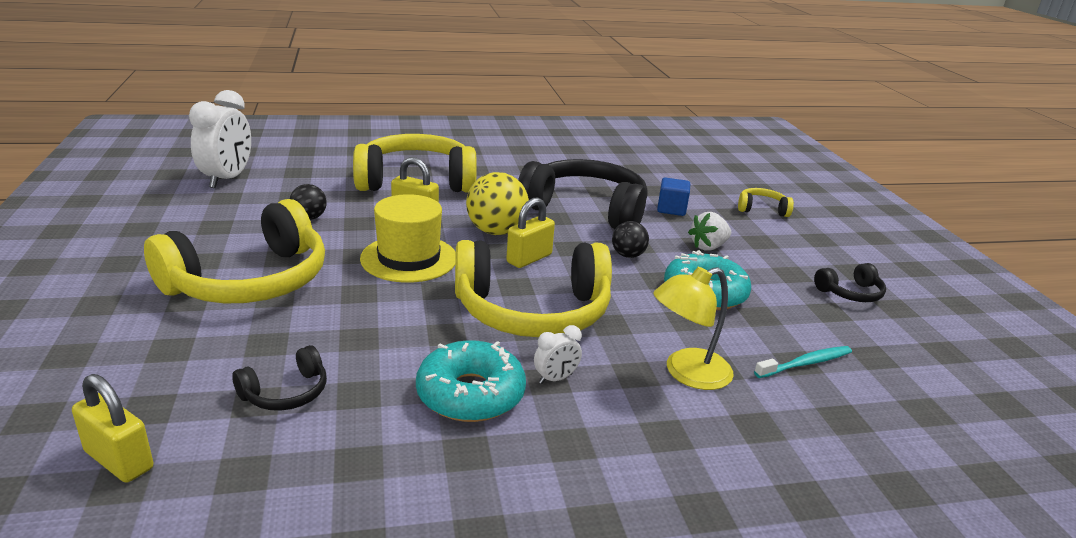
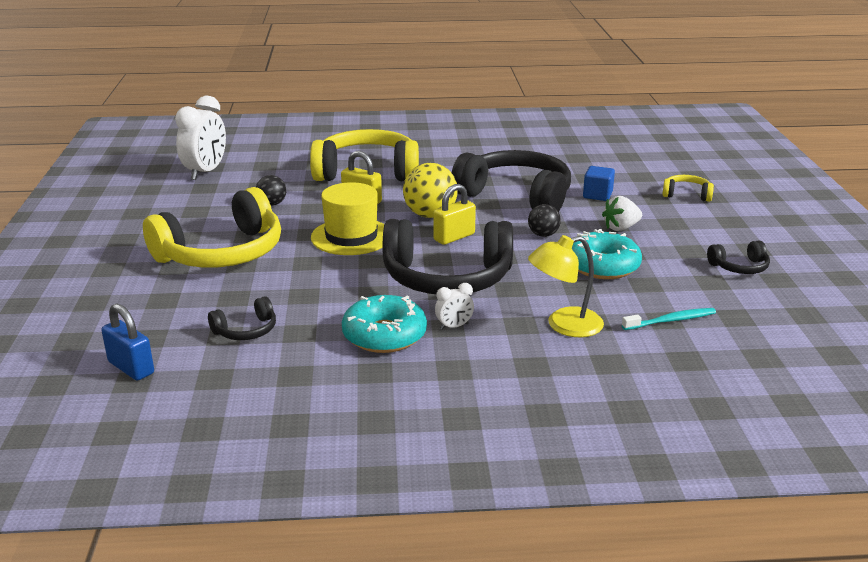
camera: 10 degrees right, 0 degrees up
(119, 460) = (131, 368): yellow padlock -> blue padlock
(532, 311) = (447, 278): yellow headphones -> black headphones

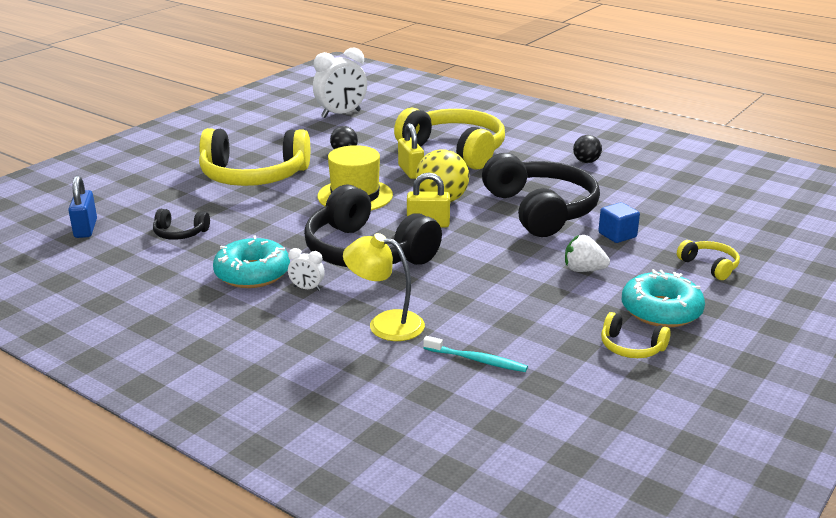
camera: 40 degrees right, 0 degrees up
(543, 235) = (503, 249): black ball -> black ball (586, 162)
(602, 266) = (505, 293): turquoise donut -> turquoise donut (661, 310)
(739, 267) = (631, 347): black headphones -> yellow headphones

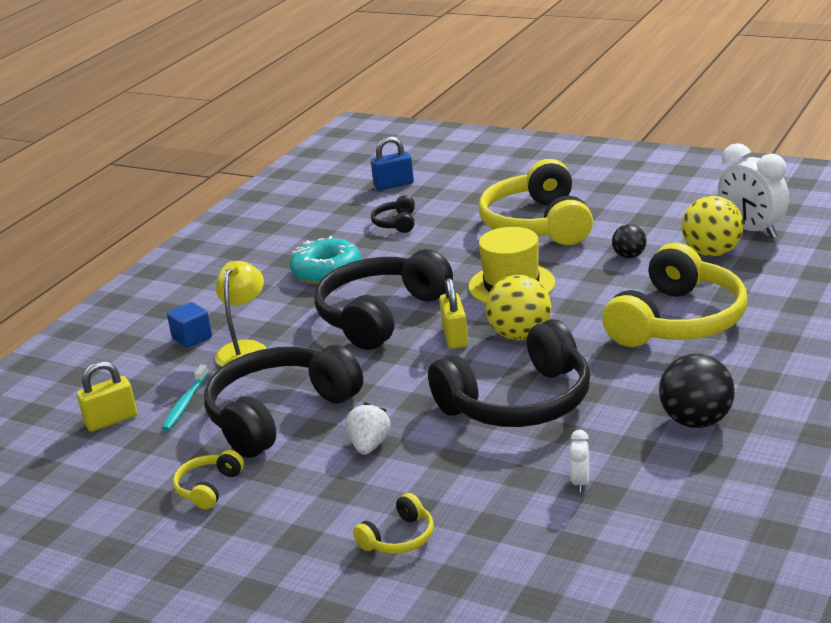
camera: 85 degrees right, 0 degrees up
(307, 288) = (303, 301): white clock -> white clock (580, 482)
(363, 129) = (712, 253): none -> yellow ball
(410, 171) = (594, 304): yellow padlock -> yellow padlock (111, 420)
(519, 308) = (279, 414): none -> black headphones
(586, 162) = (696, 421): black ball -> black ball, size x1.75
(617, 235) = (466, 463): blue cube -> blue cube (192, 338)
(661, 310) = (284, 504): turquoise donut -> none

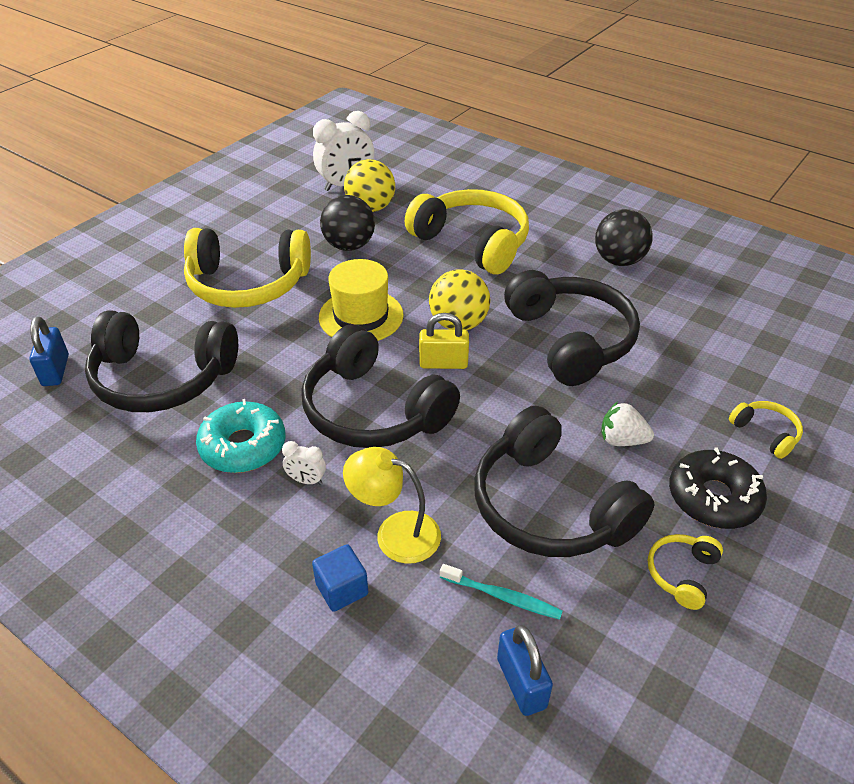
camera: 85 degrees left, 15 degrees up
(111, 420) = (521, 683): yellow padlock -> blue padlock
(208, 488) = (682, 574): yellow headphones -> yellow headphones turned 90 degrees clockwise
(299, 504) = (713, 498): none -> black donut
(396, 223) = (162, 378): black headphones -> black headphones, size x2.29
(580, 482) = (692, 325): white clock -> white clock (306, 480)
(629, 256) = (349, 246): black ball -> black ball, size x1.75

